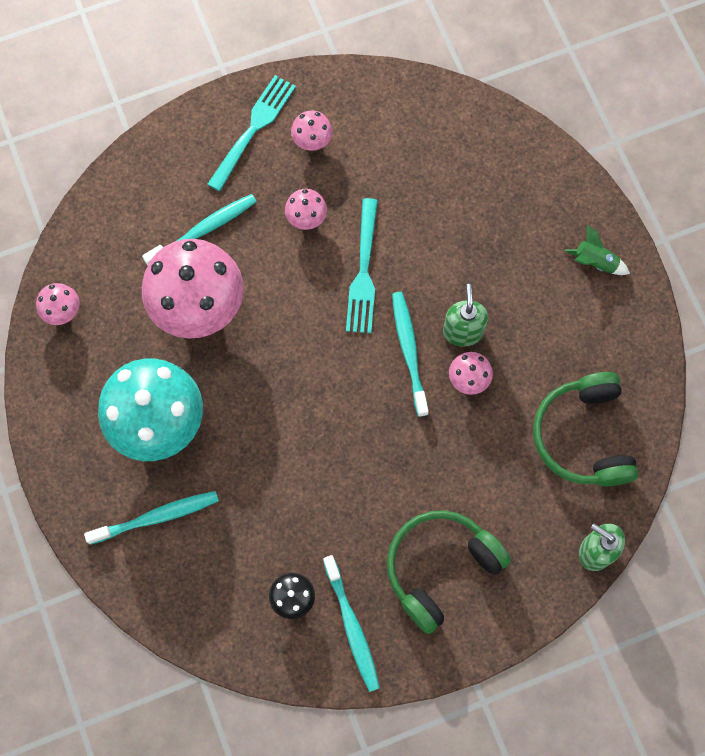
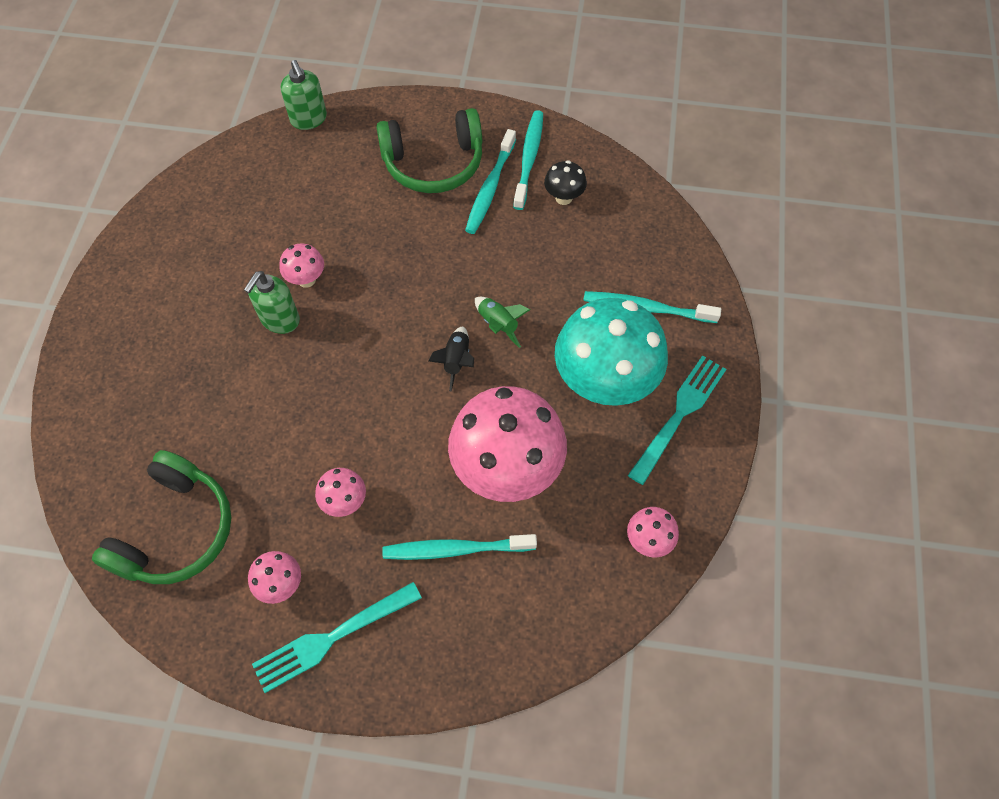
camera: 150 degrees left, 10 degrees down
(293, 376) = (456, 361): none -> black rocket
(363, 271) = (327, 419): turquoise fork -> turquoise fork (679, 415)
(409, 351) = (339, 328): turquoise toothbrush -> turquoise toothbrush (490, 188)
(583, 436) = (251, 194): green headphones -> green headphones (176, 530)
(595, 262) = (119, 316): green rocket -> green rocket (498, 324)

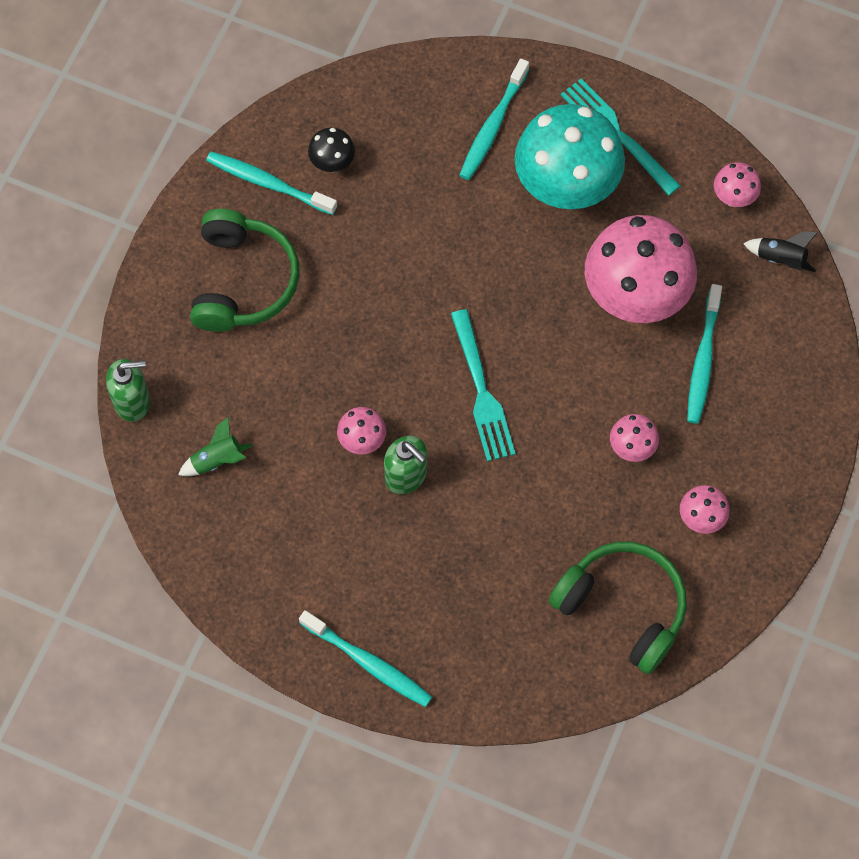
camera: 75 degrees left, 5 degrees up
(332, 637) = (761, 482): turquoise fork -> turquoise fork (481, 391)
(456, 361) = (504, 315): black rocket -> black rocket (780, 259)
(490, 188) = (296, 232): turquoise toothbrush -> turquoise toothbrush (368, 663)
(498, 324) = (472, 266): green rocket -> green rocket (217, 460)

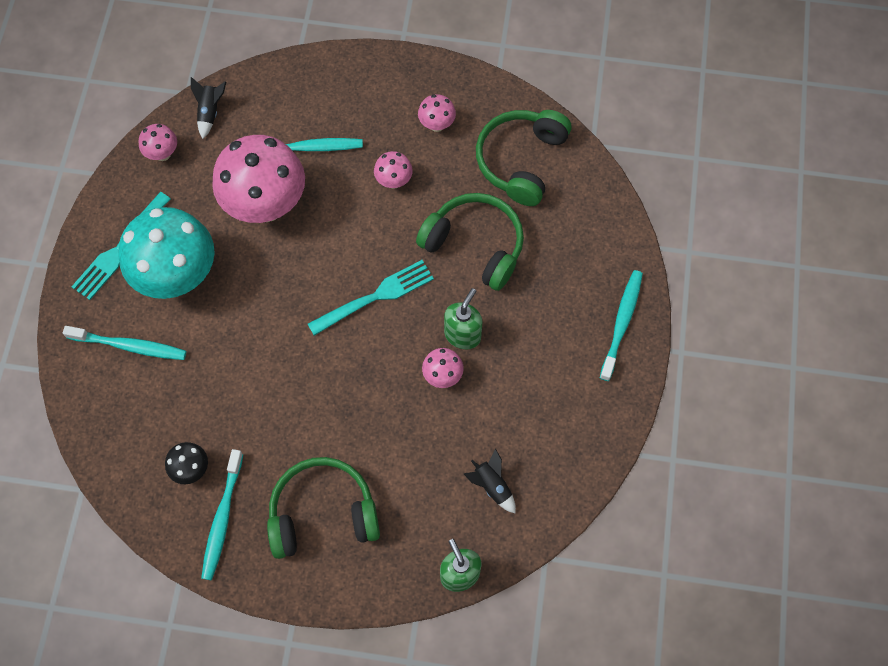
camera: 105 degrees left, 0 degrees up
(217, 460) = (492, 486): green rocket -> black rocket
(519, 520) = (475, 245): none -> green headphones

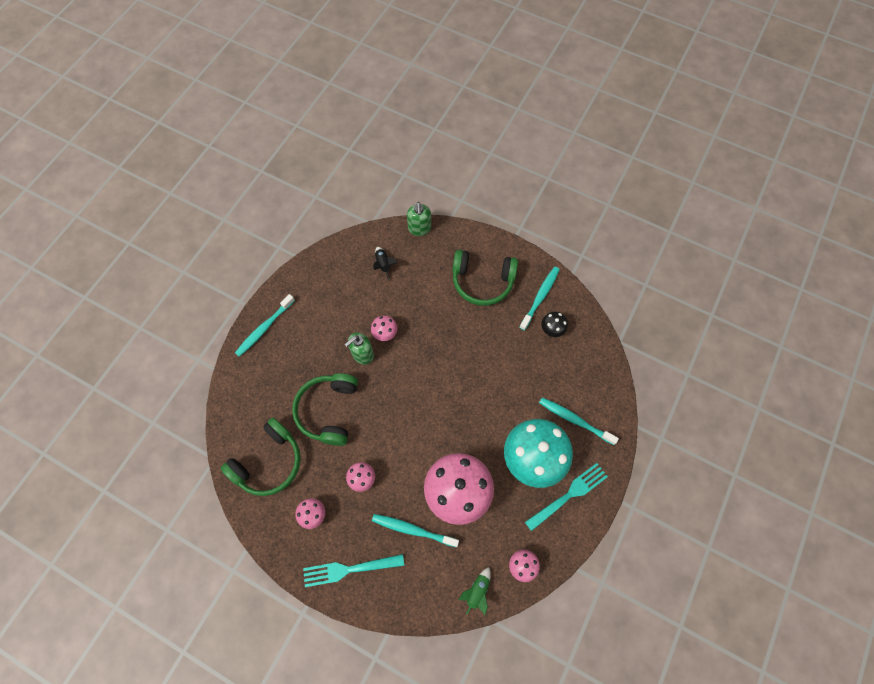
camera: 160 degrees left, 0 degrees up
(210, 112) = (477, 591): black rocket -> green rocket
(375, 297) = (406, 398): turquoise fork -> turquoise fork (349, 569)
(475, 245) = (328, 411): green headphones -> green headphones turned 45 degrees clockwise

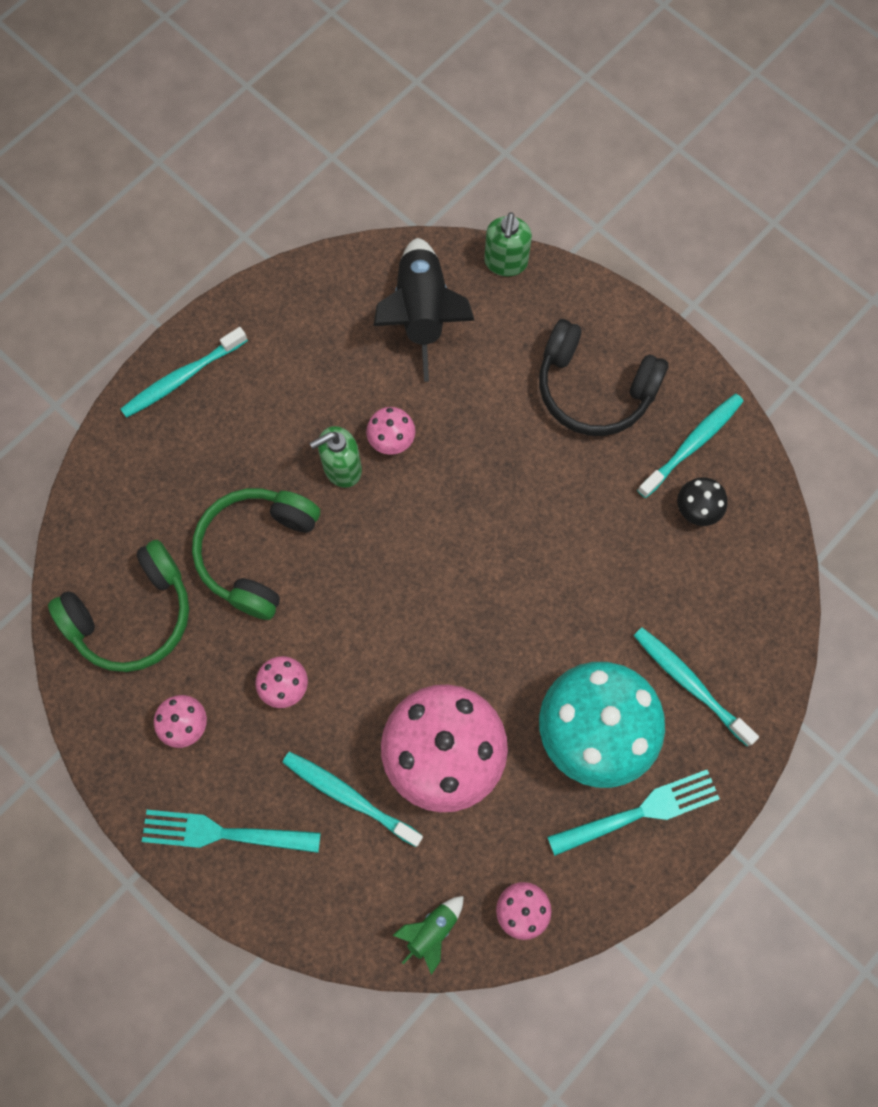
camera: 15 degrees right, 5 degrees up
(383, 265) = (422, 314): black rocket -> black rocket, size x2.09
(482, 282) = (593, 389): green headphones -> black headphones

